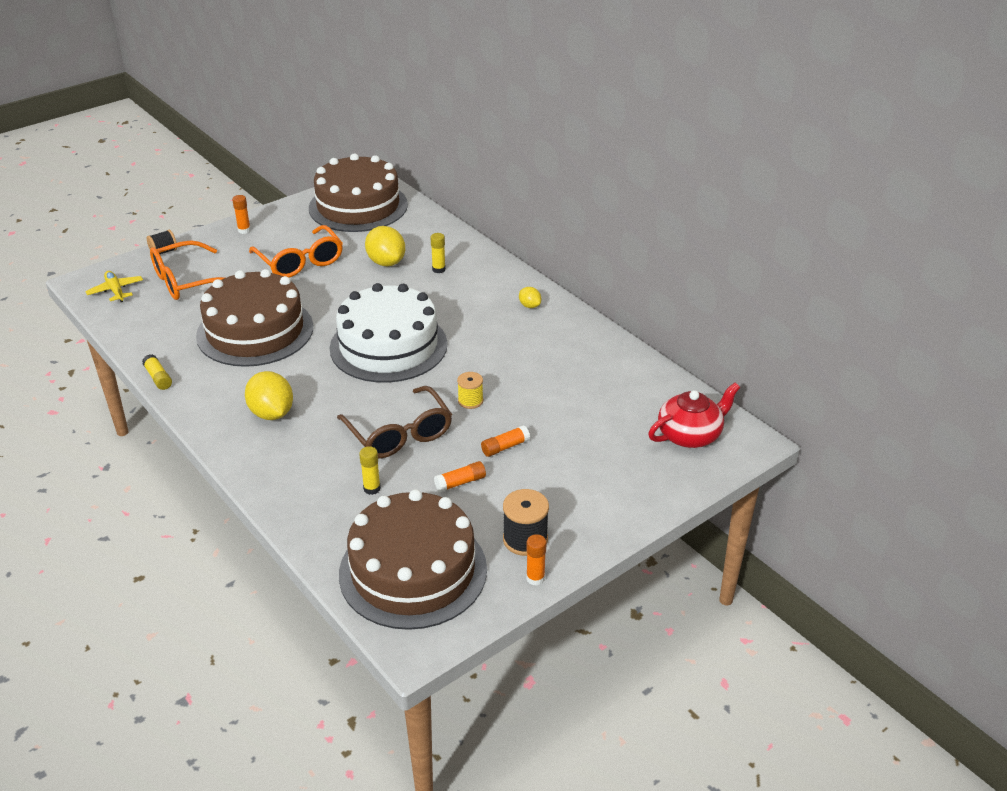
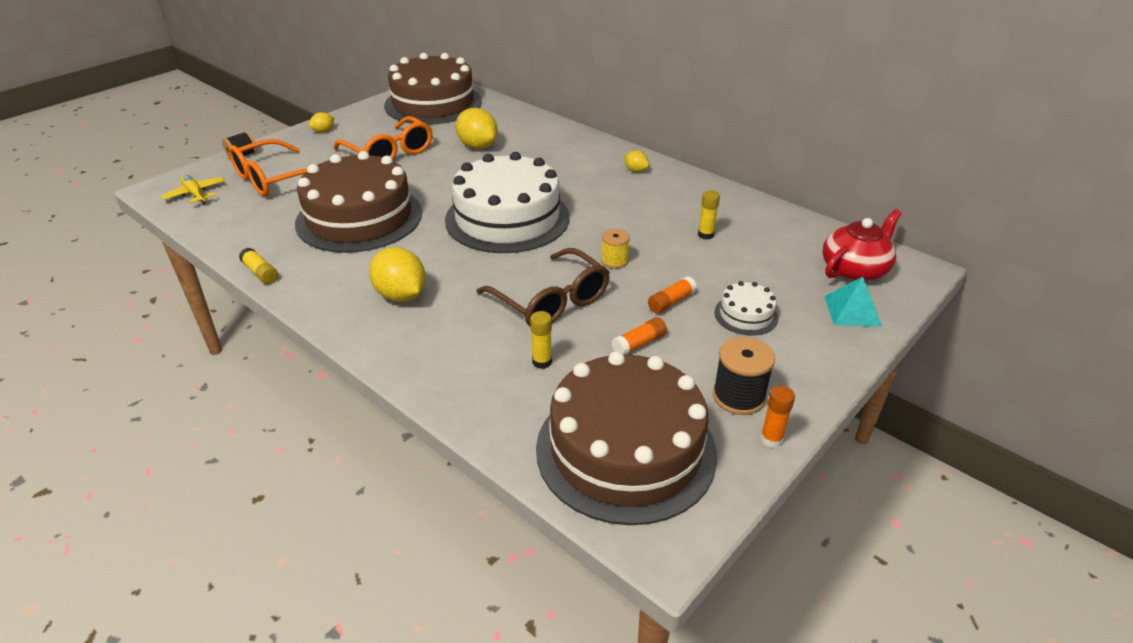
camera: 10 degrees left, 0 degrees up
(244, 230) = (323, 131): orange glue stick -> yellow lemon
(438, 269) = (532, 148): yellow glue stick -> yellow glue stick (705, 235)
(566, 467) = (746, 315): none -> white cake
(665, 475) = (852, 311): none -> turquoise pyramid

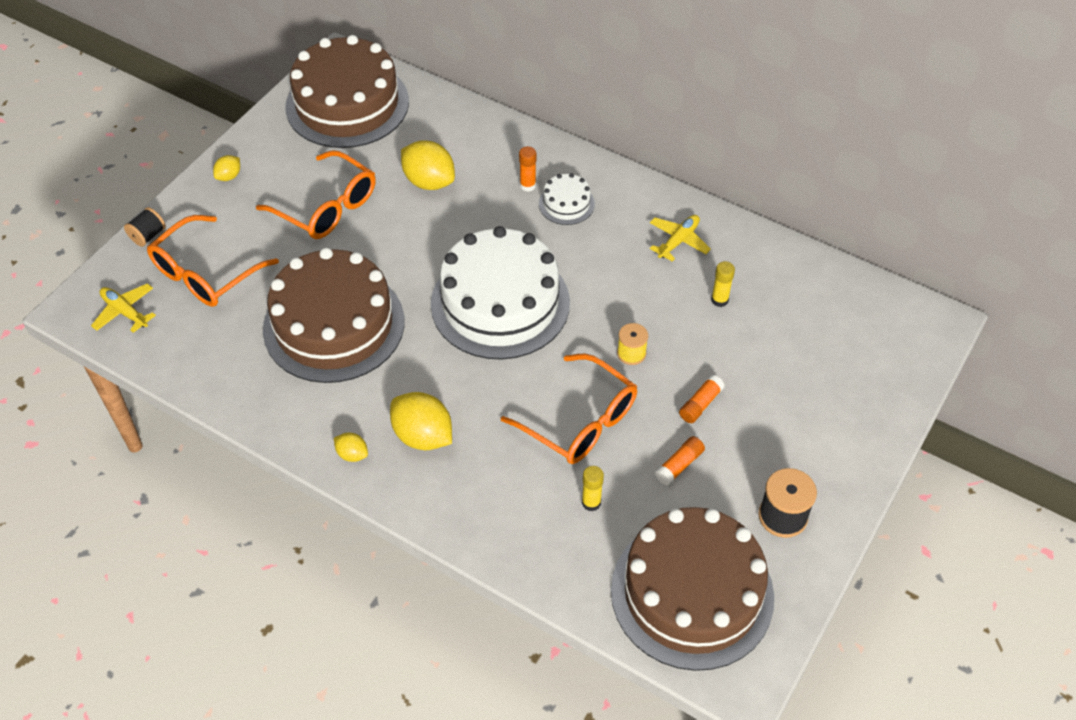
camera: 10 degrees left, 15 degrees up
(260, 273) = (260, 425): yellow glue stick -> none
(551, 301) = (580, 421): brown glasses -> orange glasses
(636, 170) = (624, 202): yellow lemon -> yellow lemon (352, 454)
(676, 196) = (678, 241): none -> yellow plane
(746, 315) = (776, 411): white cake -> white cake (566, 204)
(771, 439) = (817, 560): orange glue stick -> orange glue stick (528, 185)
(852, 311) = (878, 390): turquoise pyramid -> none
(854, 269) = (877, 331): red teapot -> none

